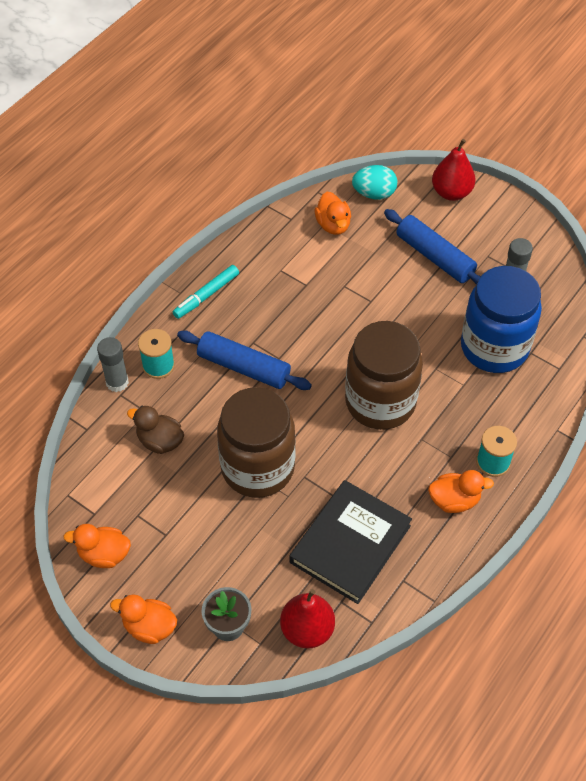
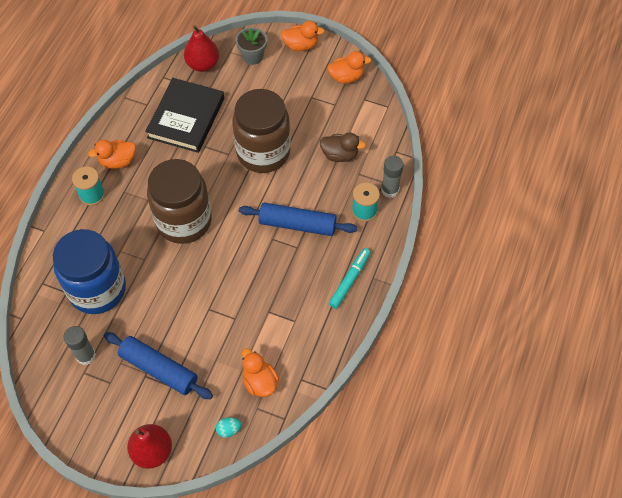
camera: 165 degrees right, 5 degrees up
(374, 194) = (229, 430): turquoise egg -> turquoise egg, size x0.57

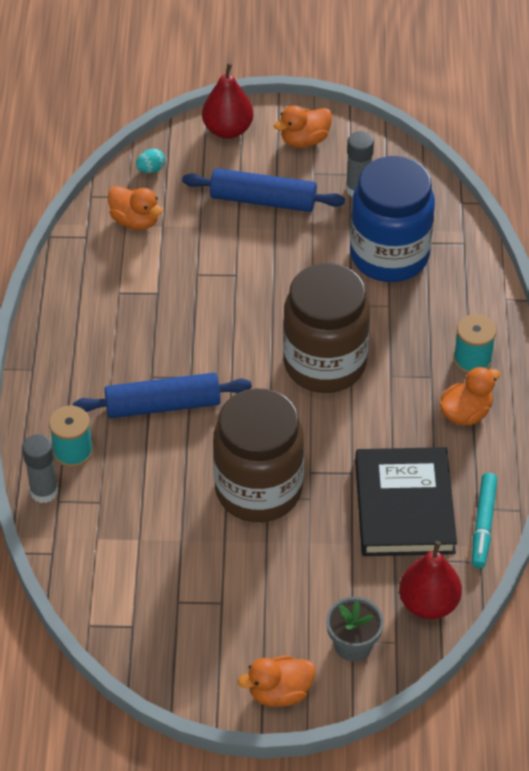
camera: 160 degrees right, 10 degrees down
(339, 155) = (139, 521): brown duck -> none
(346, 77) = (176, 656): orange duck -> orange duck (304, 140)
(349, 280) = (63, 357): turquoise marker -> turquoise marker (483, 524)

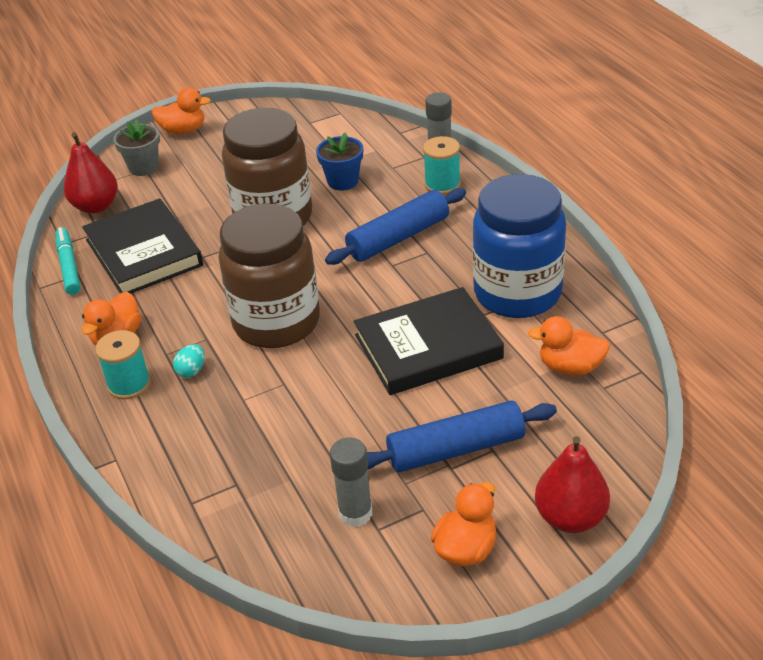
camera: 155 degrees right, 10 degrees down
(151, 169) = (610, 427): turquoise egg -> turquoise egg (191, 371)
(161, 507) = (343, 181): none -> blue flower pot
(222, 284) = (428, 347): none -> black book
(279, 692) = (183, 130): orange duck -> orange duck turned 45 degrees clockwise
(389, 256) = (271, 450): blue jar -> blue jar (517, 293)

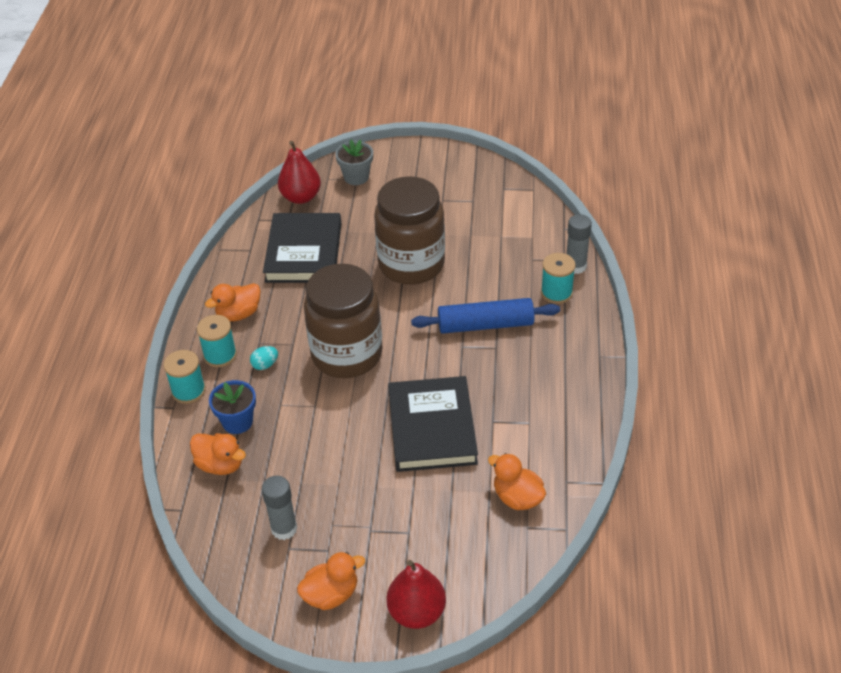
camera: 30 degrees right, 5 degrees up
(69, 266) = (249, 240): turquoise marker -> none
(120, 434) = (188, 391): none -> turquoise spool
(183, 130) = (407, 155): orange duck -> orange duck (220, 465)
(343, 181) = (485, 255): blue flower pot -> blue flower pot (237, 422)
(428, 347) = (432, 428): black book -> black book turned 75 degrees clockwise
(455, 449) = (385, 518): blue rolling pin -> none
(517, 293) = (532, 416): blue jar -> none

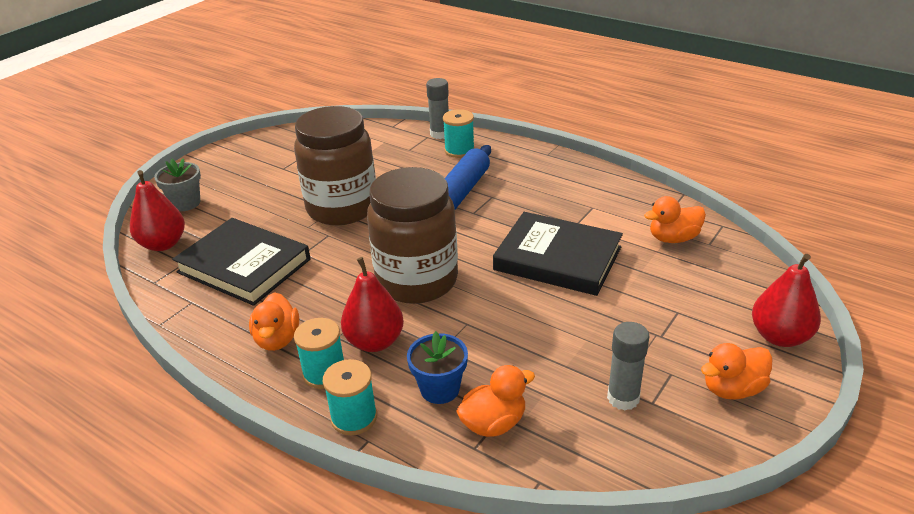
camera: 60 degrees left, 10 degrees down
(265, 365) = (375, 342): turquoise egg -> red pear
(331, 594) = (732, 389): orange duck -> orange duck turned 120 degrees counterclockwise

